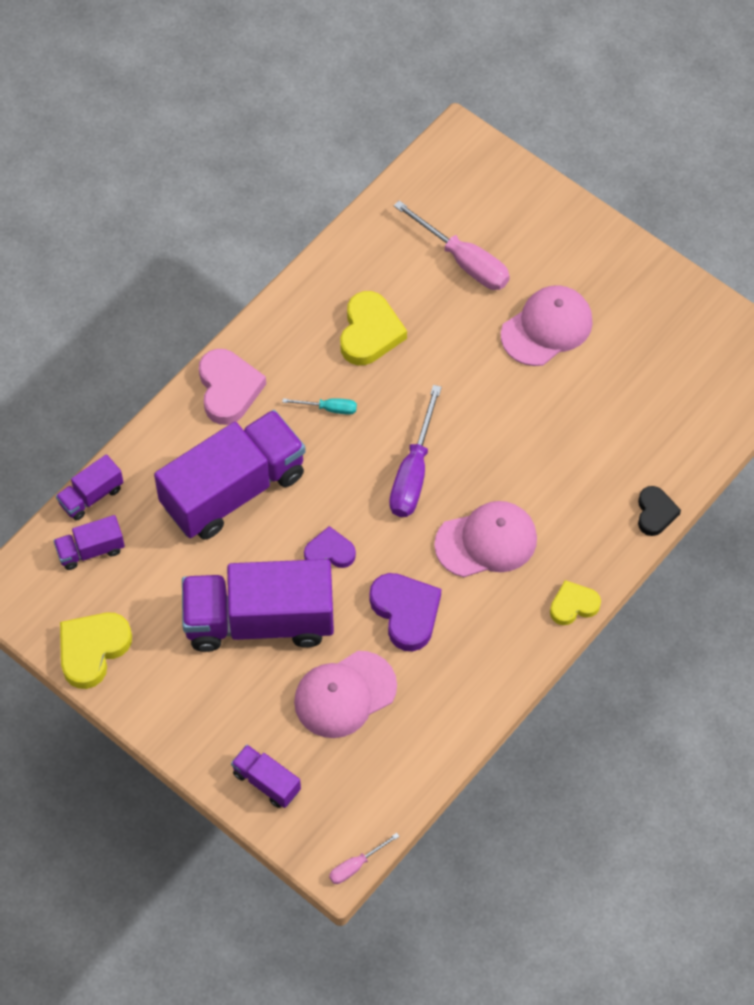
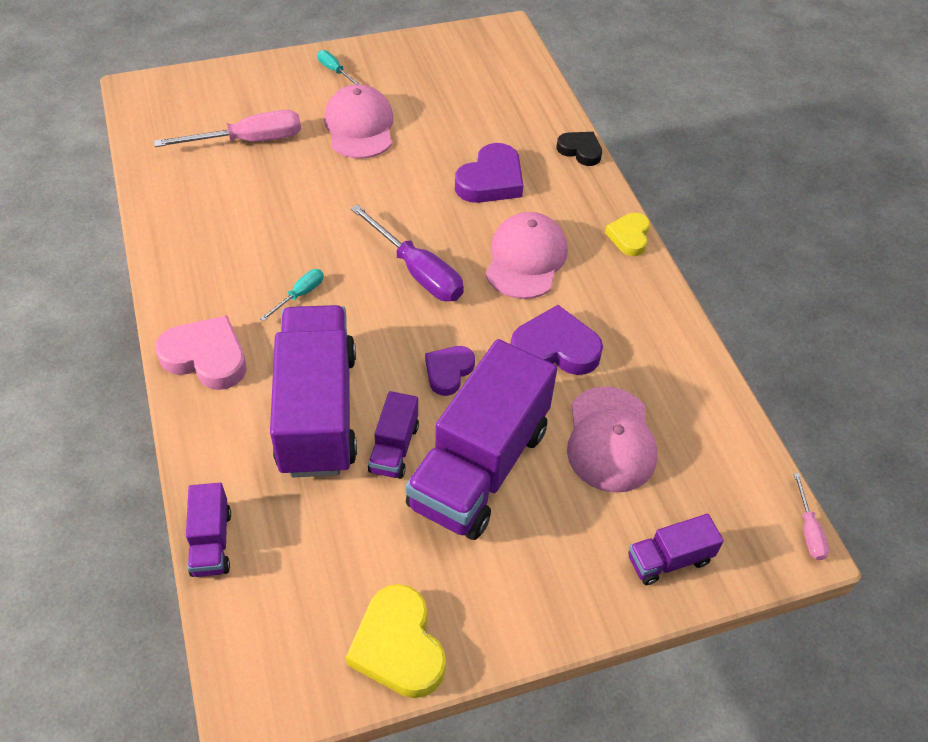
camera: 60 degrees left, 10 degrees down
(90, 550) = (275, 579): purple truck -> purple truck (394, 448)
(370, 332) = (253, 229): yellow heart -> none
(559, 465) = (491, 180): none -> purple heart
(603, 262) = (335, 71): none -> turquoise screwdriver

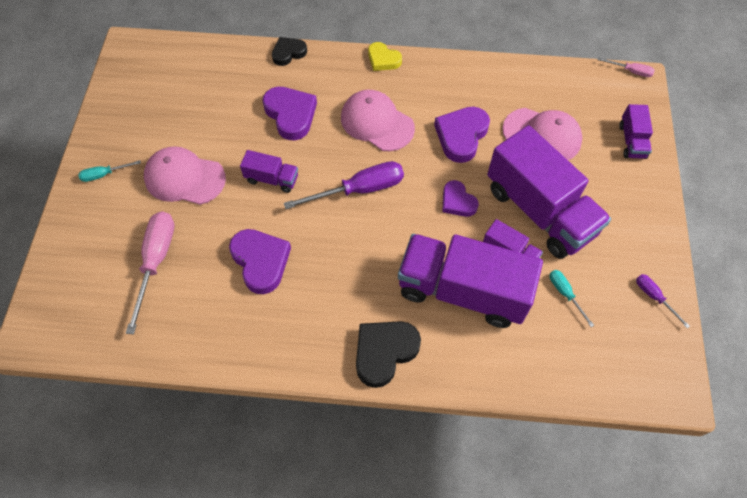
camera: 65 degrees left, 10 degrees up
(206, 357) = (384, 352): pink heart -> black heart
(211, 542) = (550, 387): purple truck -> purple truck (272, 179)
(282, 218) = (261, 262): none -> purple heart
(300, 295) = (349, 272): turquoise screwdriver -> turquoise screwdriver (565, 294)
(398, 646) = (654, 297): yellow heart -> purple screwdriver

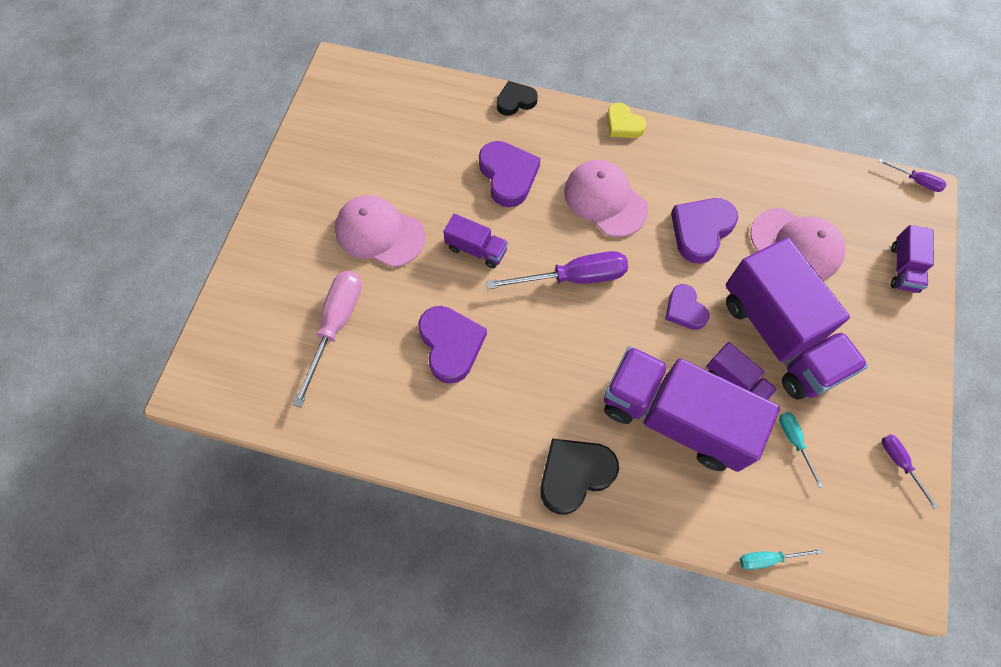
camera: 10 degrees right, 5 degrees up
(104, 174) = (292, 215): turquoise screwdriver -> turquoise screwdriver (768, 558)
(630, 71) = (916, 181): pink screwdriver -> purple screwdriver

